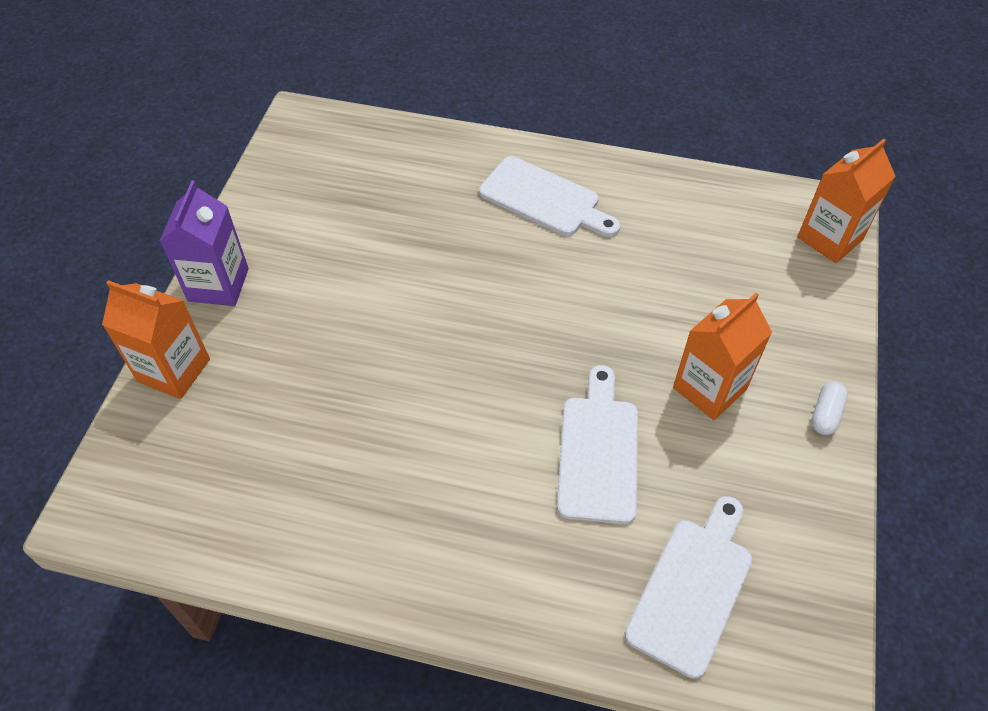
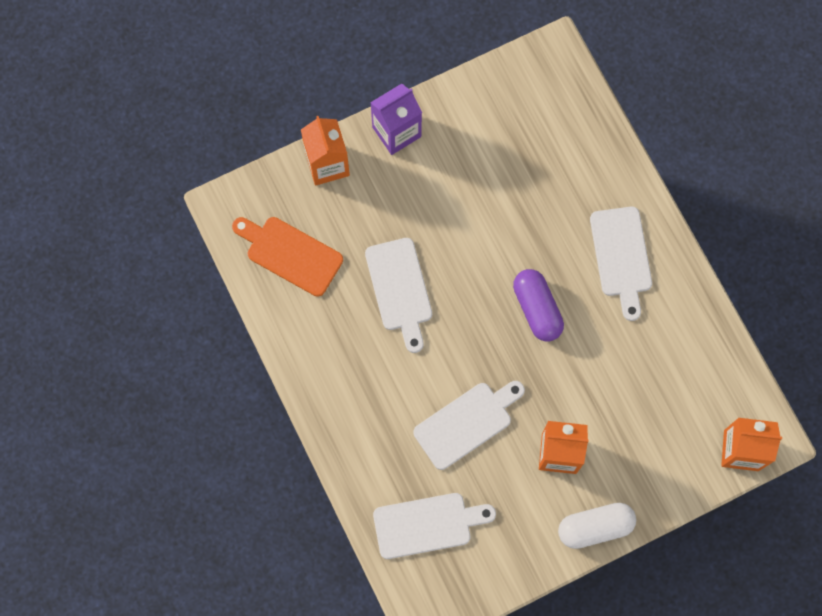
camera: 50 degrees right, 20 degrees up
(223, 485) = (290, 254): none -> orange cutting board
(382, 404) = (400, 289): none -> white cutting board
(530, 298) = (537, 309): none -> purple capsule
(825, 414) = (595, 527): white capsule -> white capsule, size x1.84

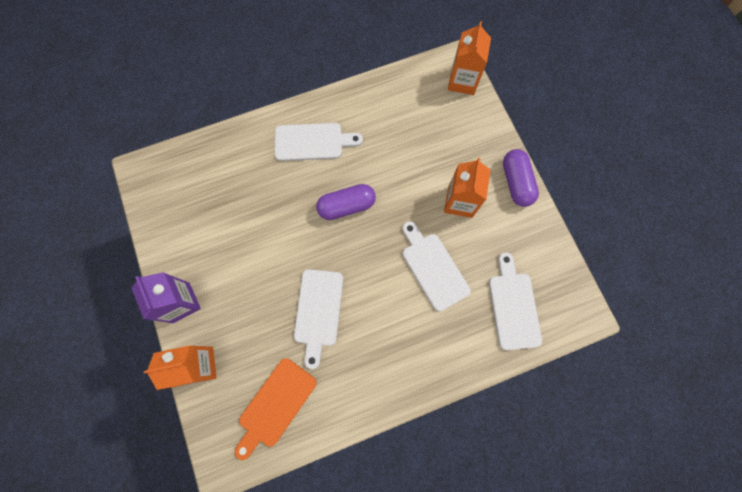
camera: 85 degrees left, 0 degrees up
(400, 289) = (318, 311): white cutting board -> white cutting board turned 105 degrees clockwise
(595, 527) = (516, 182): white capsule -> purple capsule

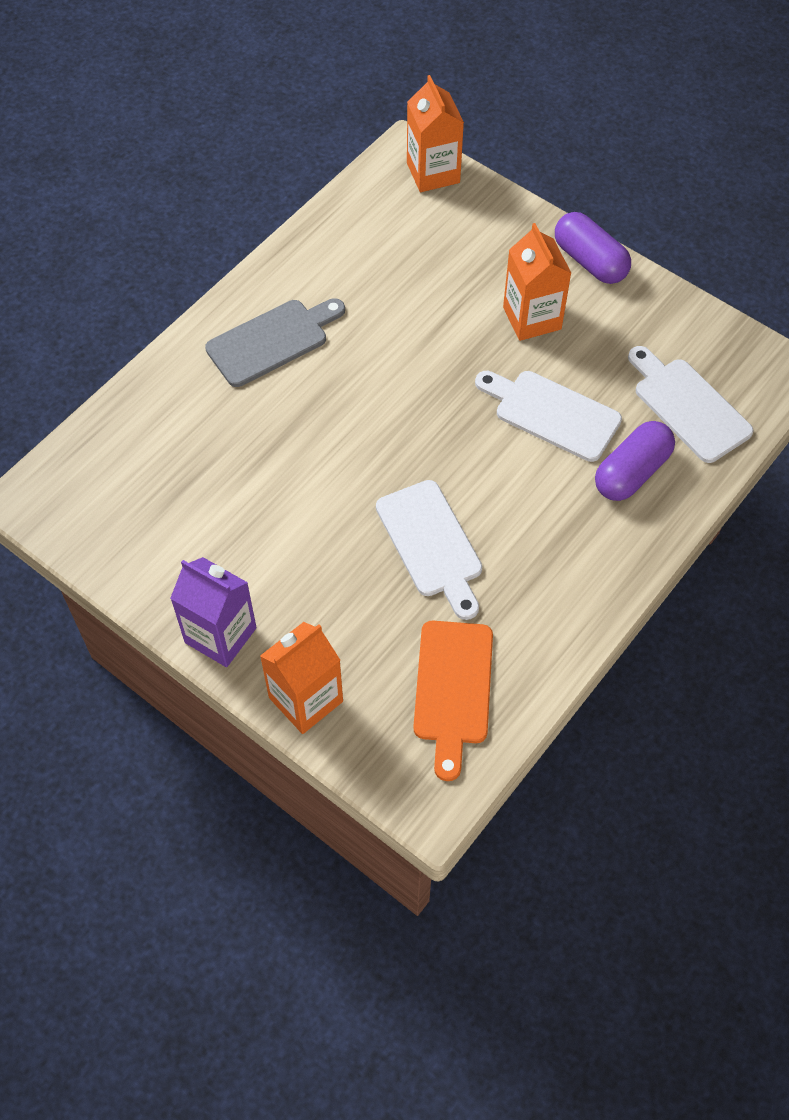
camera: 30 degrees left, 15 degrees down
(312, 142) = (272, 341): white cutting board -> grey cutting board
(346, 206) = (378, 397): purple capsule -> purple capsule (631, 472)

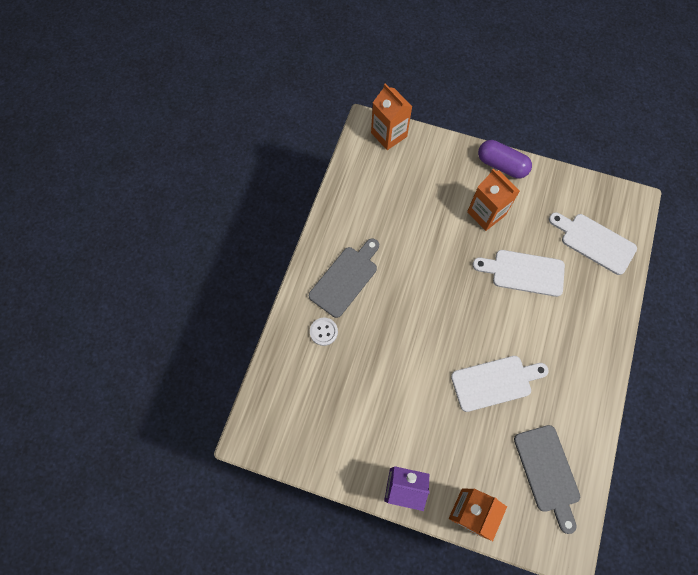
camera: 20 degrees left, 10 degrees up
(205, 399) = (323, 332): none -> white button
(431, 544) = (495, 382): white cutting board -> white cutting board turned 60 degrees counterclockwise
(453, 689) = (547, 472): orange cutting board -> grey cutting board
(631, 472) = (583, 295): purple capsule -> none

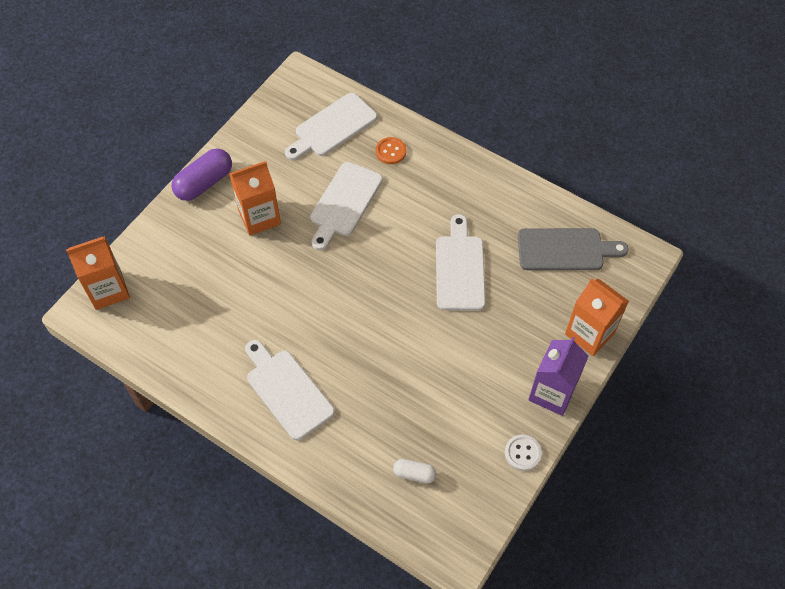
camera: 75 degrees left, 10 degrees down
(303, 390) = (414, 474): none -> white capsule
(323, 332) = (347, 433): white button -> white button (522, 453)
(345, 278) = (287, 390): grey cutting board -> white cutting board
(590, 295) = (391, 151): none -> orange button

